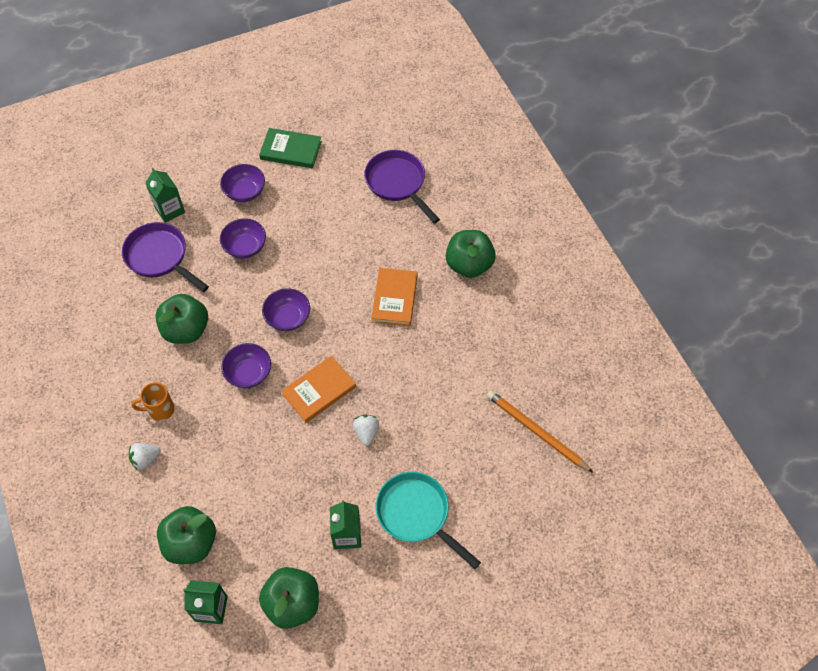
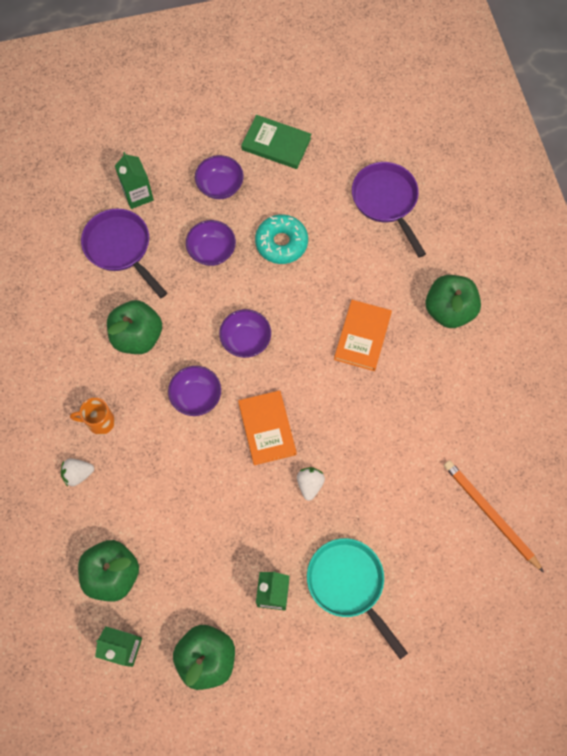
camera: 10 degrees right, 10 degrees up
(308, 231) = (281, 243): none -> turquoise donut
(319, 390) = (267, 428): orange book -> orange book turned 75 degrees counterclockwise

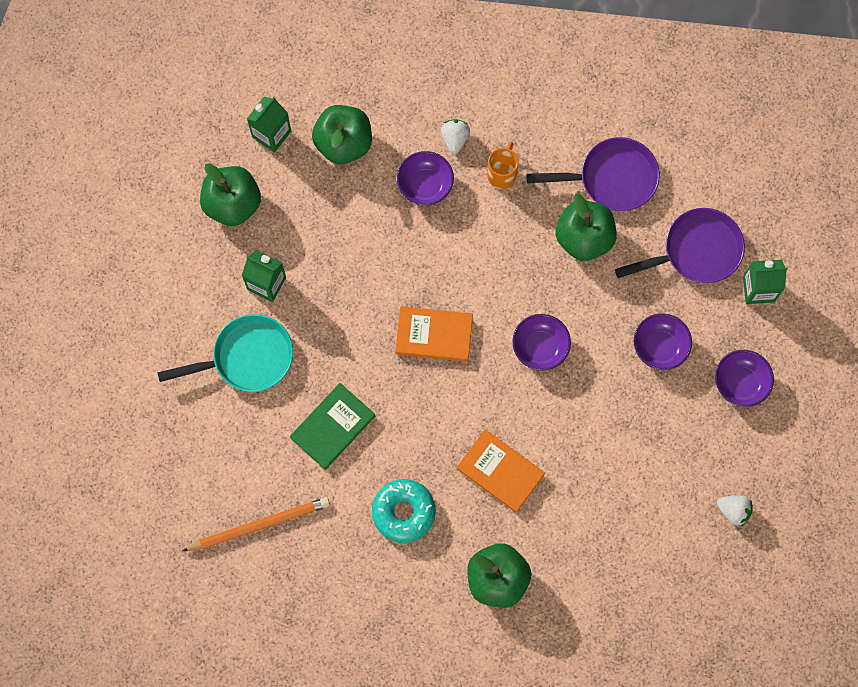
camera: 110 degrees right, 5 degrees up
(196, 396) = (495, 276): purple bowl -> purple bowl (425, 185)
(276, 144) = (776, 465): green book -> green book (332, 427)
(281, 243) = (644, 425): turquoise donut -> turquoise donut (403, 512)
(310, 484) = (359, 356): white strawberry -> white strawberry (733, 511)
(386, 201) = (658, 564): purple pan -> purple pan (612, 178)

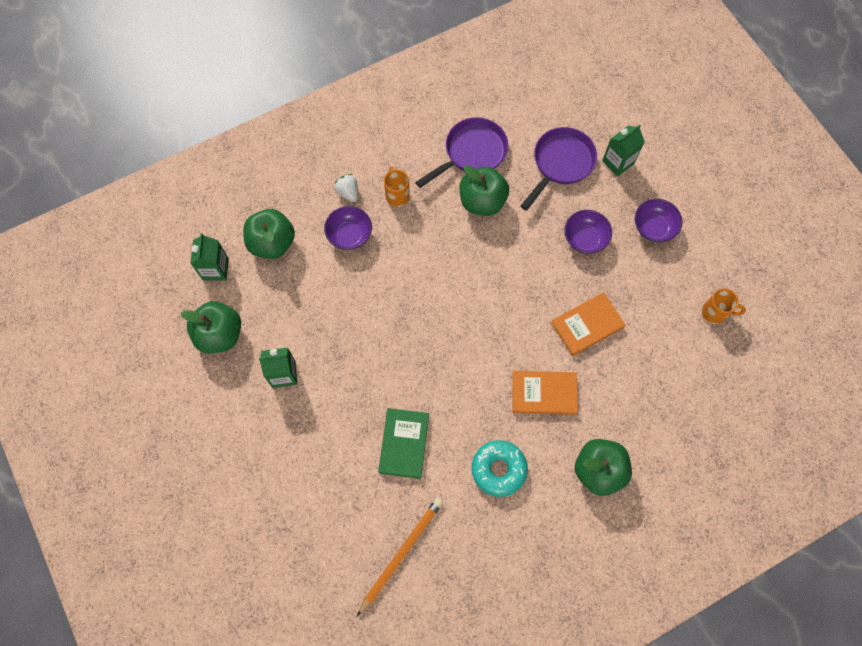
camera: 35 degrees left, 5 degrees down
(247, 357) = (306, 436): turquoise pan -> none
(434, 335) = (429, 331): orange book -> orange book (587, 325)
(540, 347) = (507, 291): purple bowl -> none
(733, 511) = (715, 313): white strawberry -> orange mug

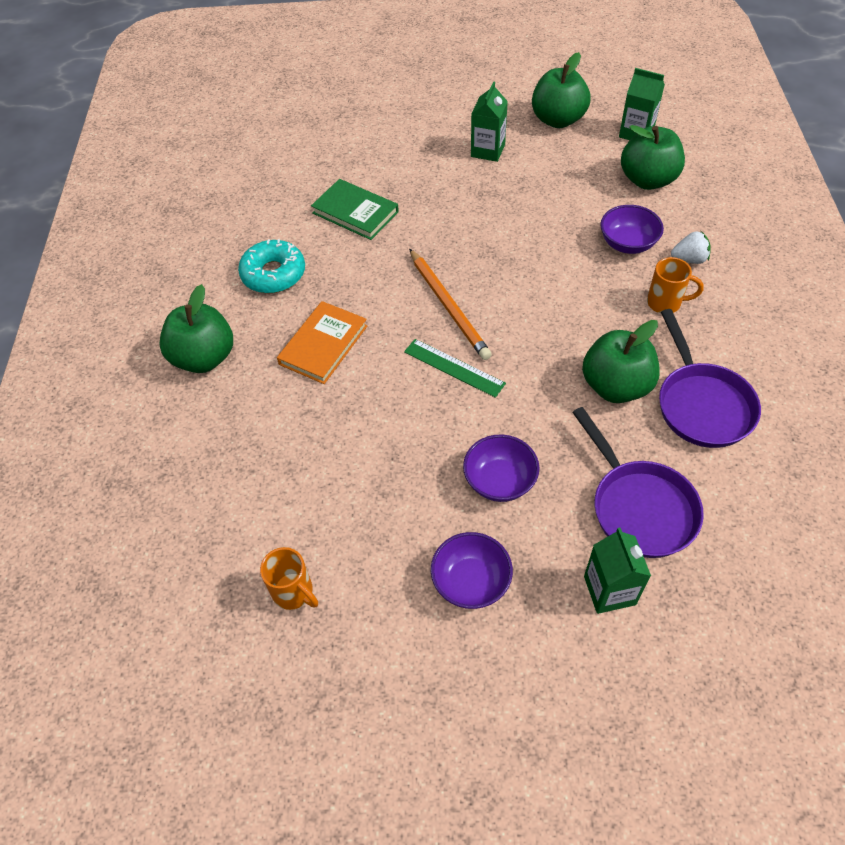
camera: 120 degrees right, 15 degrees down
(401, 553) = (256, 179): orange pencil -> orange pencil (448, 306)
(518, 300) = (454, 367): none -> green ruler
(587, 325) = (376, 425): orange book -> none
(715, 313) = (294, 592): orange mug -> orange mug turned 90 degrees counterclockwise

